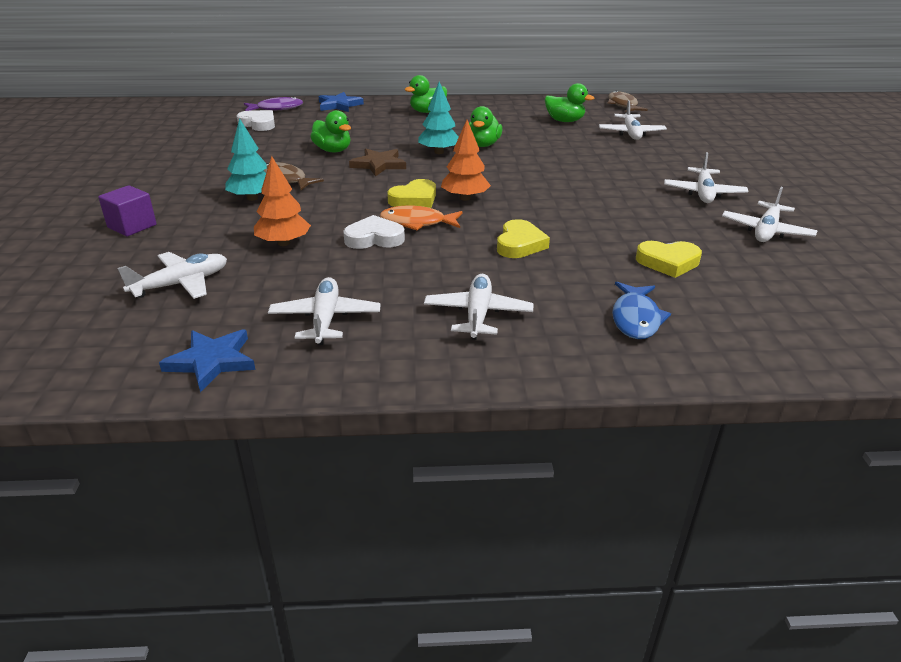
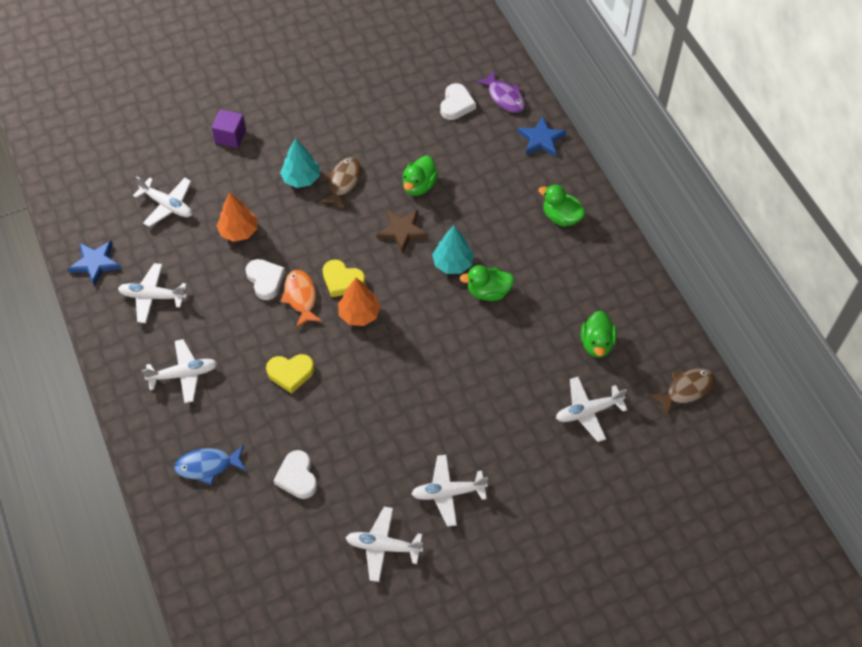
camera: 70 degrees right, 25 degrees up
(325, 319) = (152, 296): white plane -> white plane turned 150 degrees counterclockwise
(668, 262) = (297, 477): yellow heart -> white heart

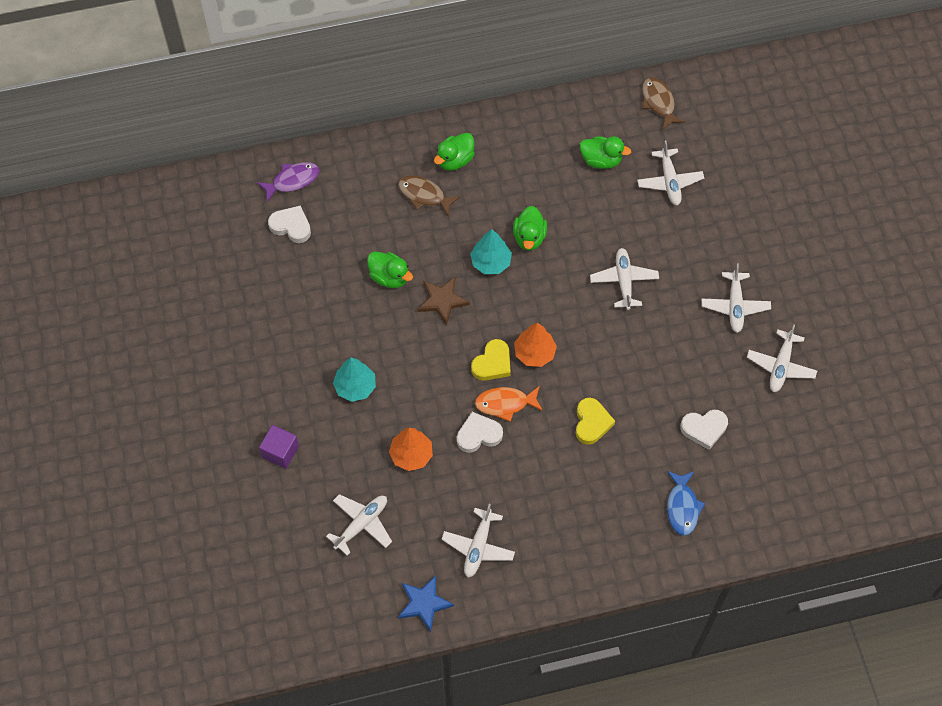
camera: 80 degrees left, 5 degrees up
(183, 374) = (577, 522): white plane -> white plane (624, 281)
(343, 182) = (369, 347): brown fish -> brown fish (424, 195)
(541, 139) = (355, 158): blue star -> none

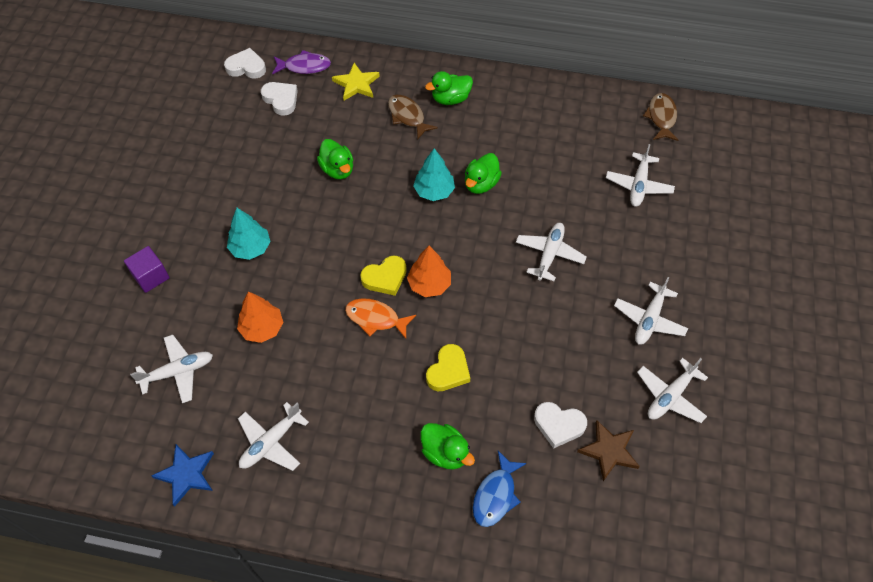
camera: 25 degrees right, 5 degrees down
(355, 180) = (356, 84): none -> yellow star
(442, 301) = (372, 206): brown star -> brown star (609, 451)
(478, 435) = (334, 336): white heart -> white heart (246, 67)
(601, 160) = (582, 145): green duck -> green duck (445, 453)

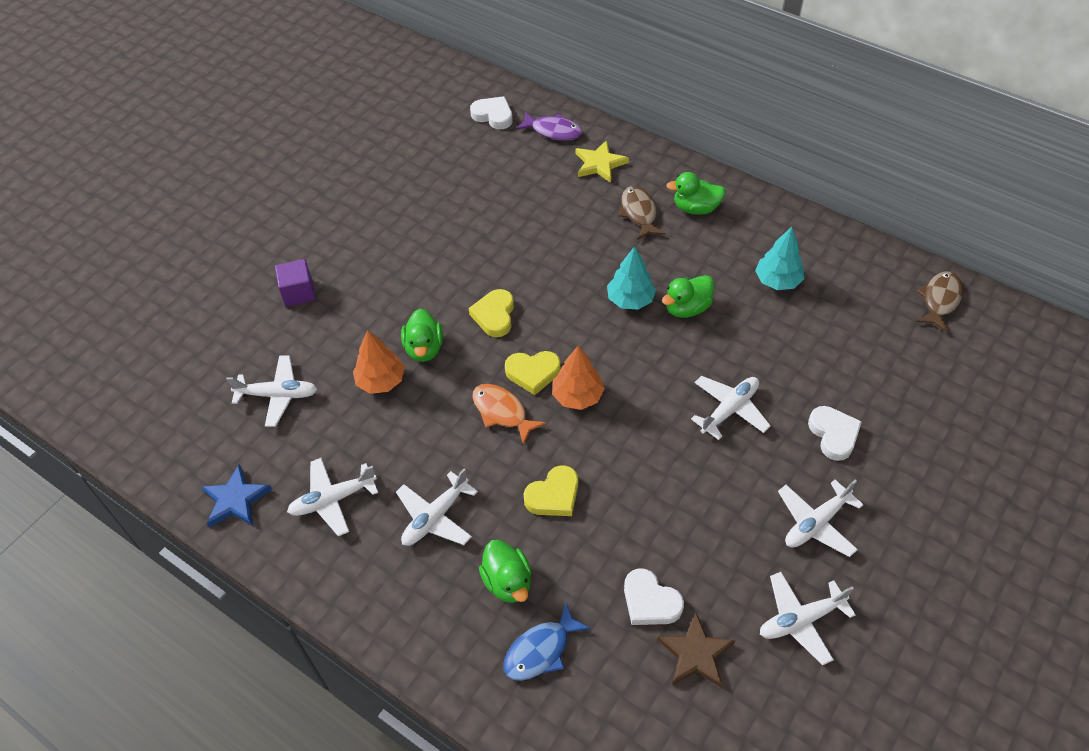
camera: 25 degrees right, 5 degrees down
(251, 248) = (409, 296): turquoise tree -> turquoise tree (777, 281)
(281, 100) = (512, 157): white heart -> white heart (833, 434)
(331, 240) = (494, 315): none -> yellow heart
(337, 170) = (537, 245): green duck -> green duck (424, 348)
(638, 185) = (874, 368): white plane -> white plane (435, 517)

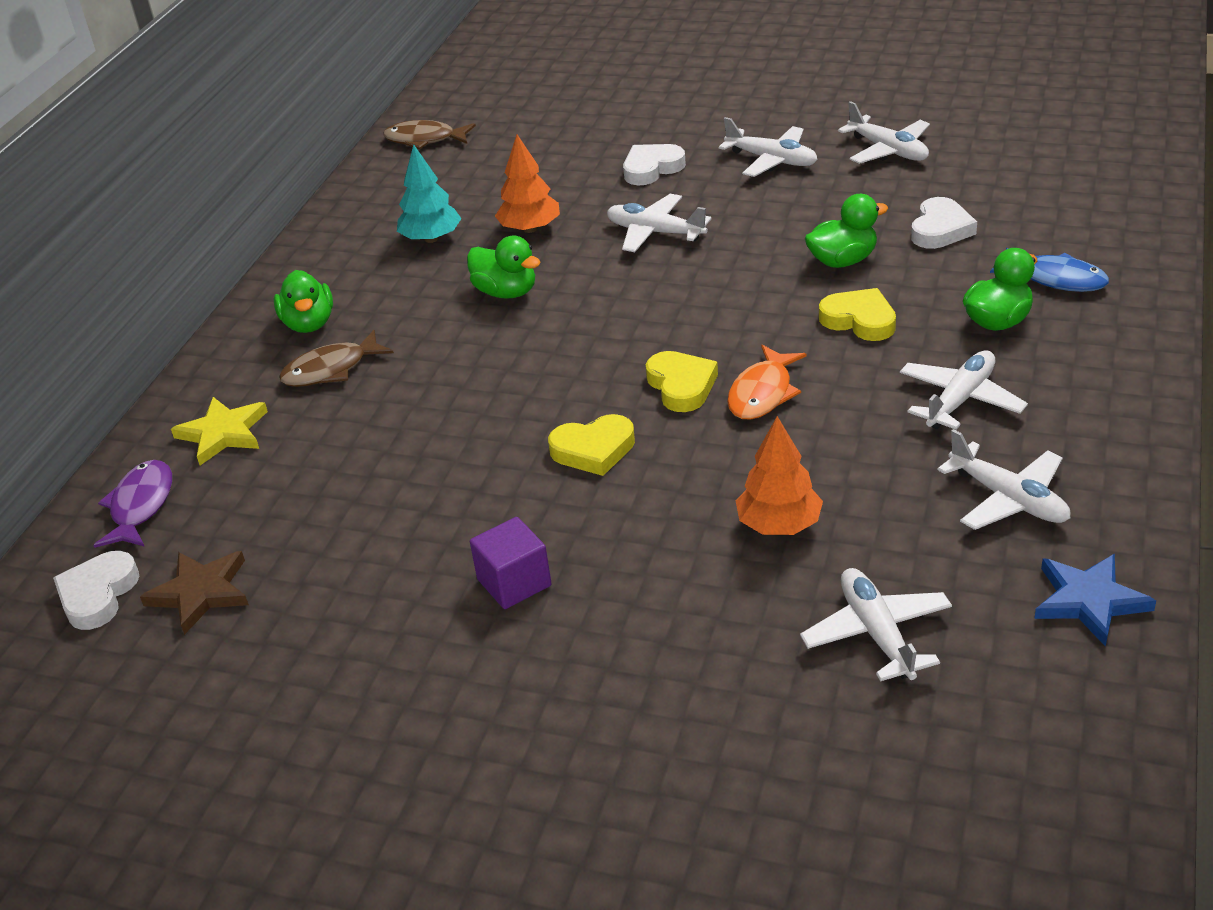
camera: 105 degrees left, 15 degrees down
(298, 292) = (646, 700): purple cube -> purple cube (514, 582)
(424, 348) = (692, 500): green duck -> green duck (843, 261)
(435, 517) = (960, 400): white plane -> white plane turned 75 degrees counterclockwise
(577, 396) = (699, 340): orange tree -> orange tree (530, 229)
(630, 300) = (509, 338): turquoise tree -> none
(695, 654) = (973, 194): brown star -> brown star (201, 593)

